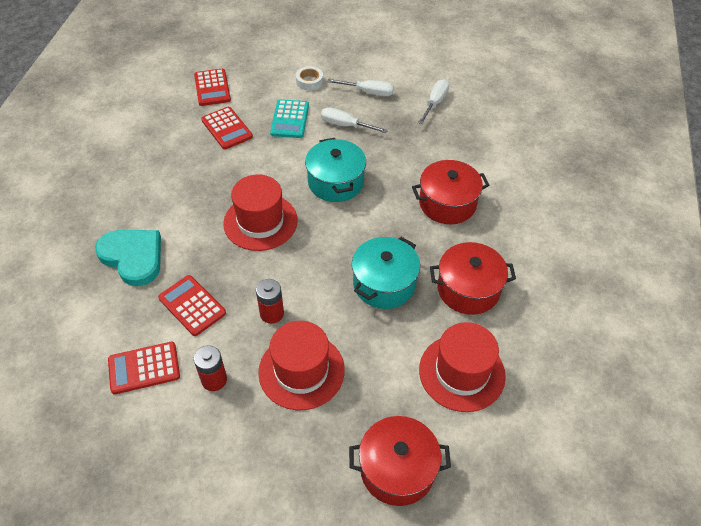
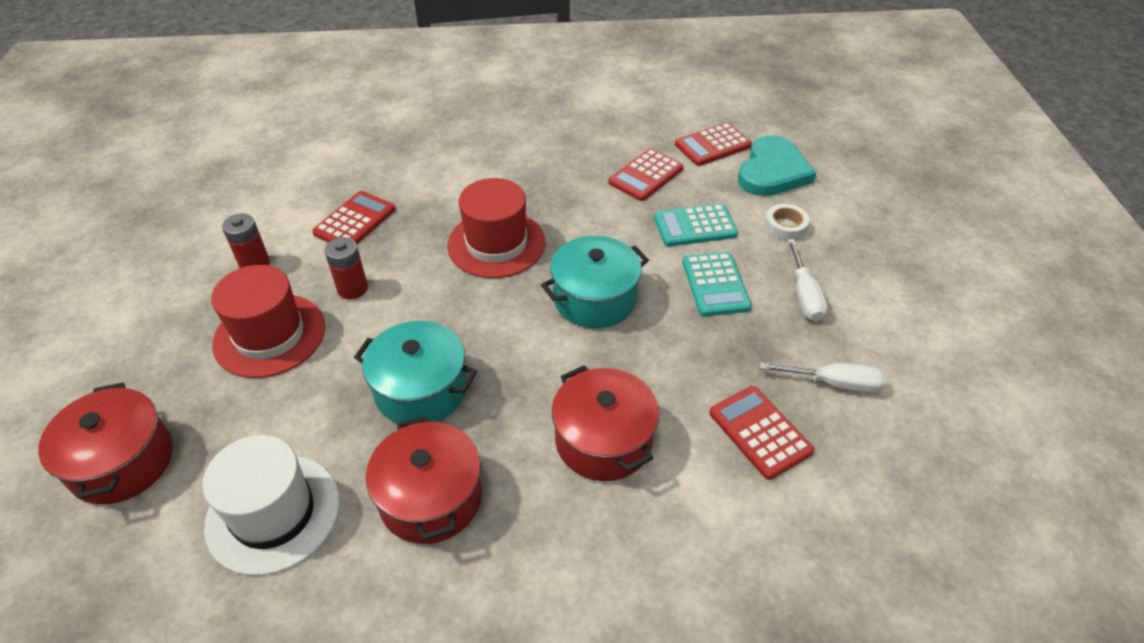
camera: 75 degrees right, 5 degrees down
(133, 257) = (414, 161): turquoise heart -> turquoise heart (772, 171)
(144, 368) = (268, 210): red calculator -> red calculator (760, 432)
(345, 125) = (715, 284): white screwdriver -> turquoise calculator
(461, 372) = (273, 513): red hat -> white hat

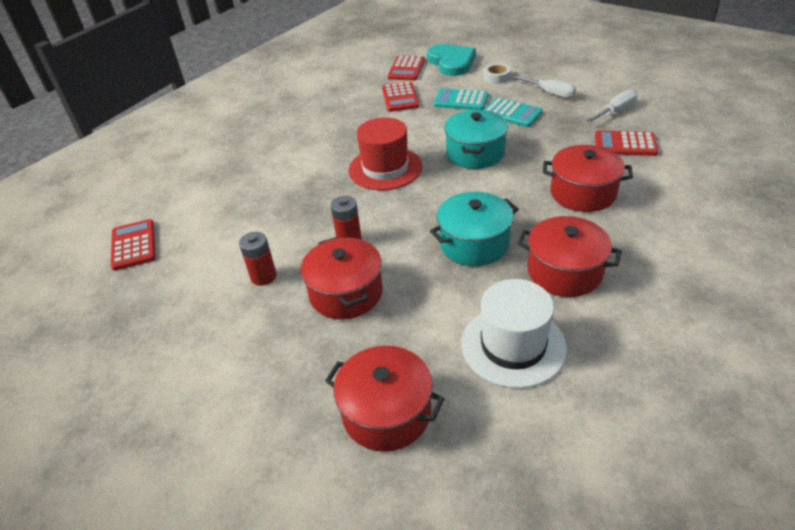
camera: 45 degrees left, 5 degrees down
(269, 335) = (346, 293): red hat -> red pot
(355, 221) = (284, 215): red calculator -> red calculator (134, 245)
(695, 226) = (461, 100): turquoise calculator -> turquoise calculator turned 75 degrees clockwise

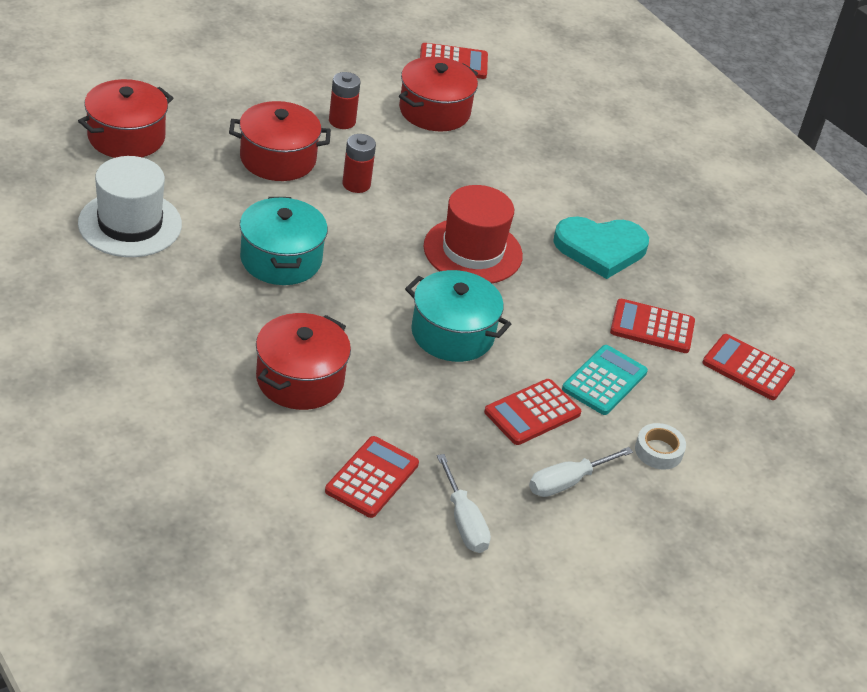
camera: 100 degrees right, 0 degrees up
(451, 62) = (744, 425): turquoise heart -> turquoise heart (600, 248)
(511, 113) = (532, 413): turquoise calculator -> red calculator
(564, 271) = (188, 298): red pot -> red pot (434, 111)

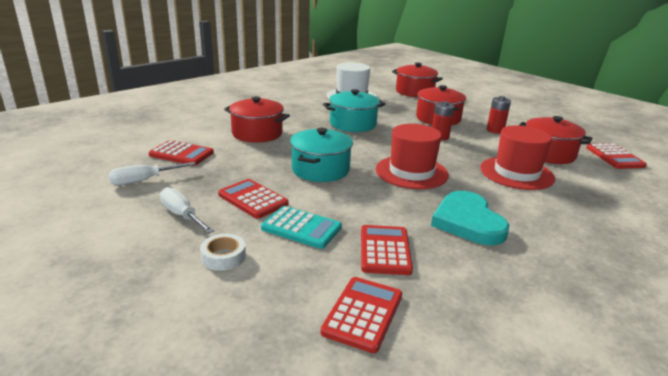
camera: 85 degrees right, 15 degrees down
(488, 163) = (516, 173): none -> red hat

